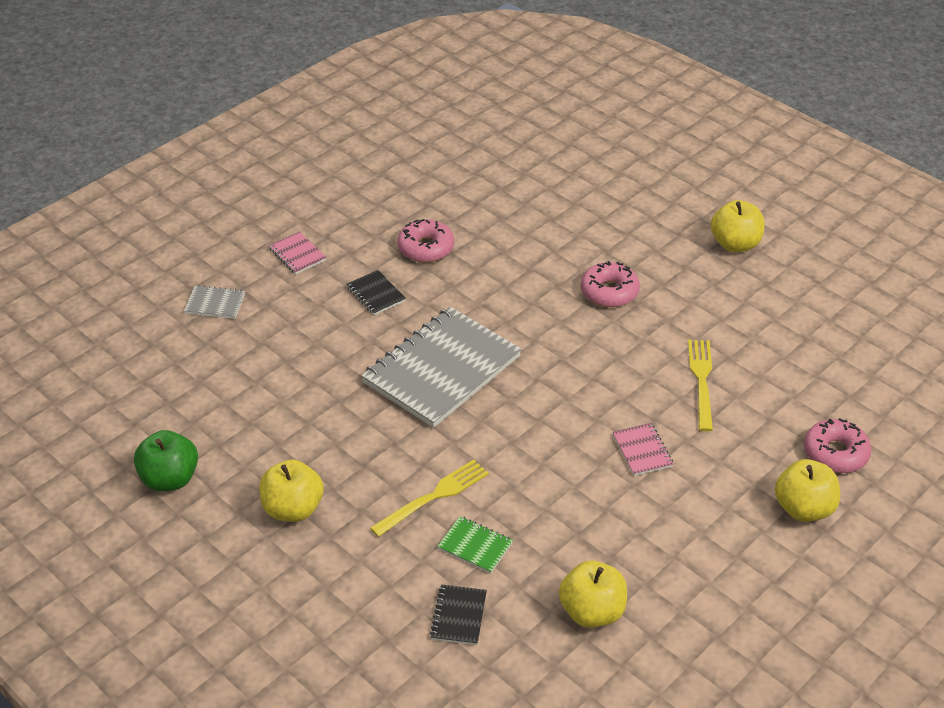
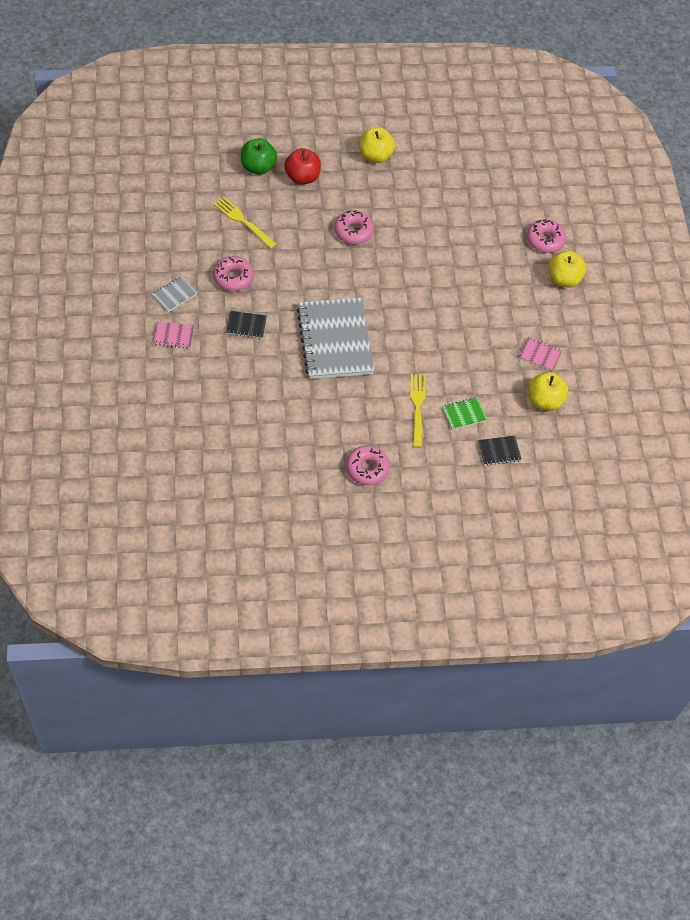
camera: 55 degrees left, 15 degrees up
(170, 479) = (292, 507): green apple -> green apple (258, 167)
(215, 304) = (173, 400): grey notebook -> grey notebook (174, 295)
(293, 509) = (367, 469): yellow apple -> pink donut
(459, 616) = (499, 451): black notebook -> black notebook turned 60 degrees counterclockwise
(624, 213) = (302, 177): none -> red apple
(642, 451) = (471, 307): pink notebook -> pink notebook (540, 355)
(701, 380) = (451, 248): yellow fork -> yellow fork (243, 221)

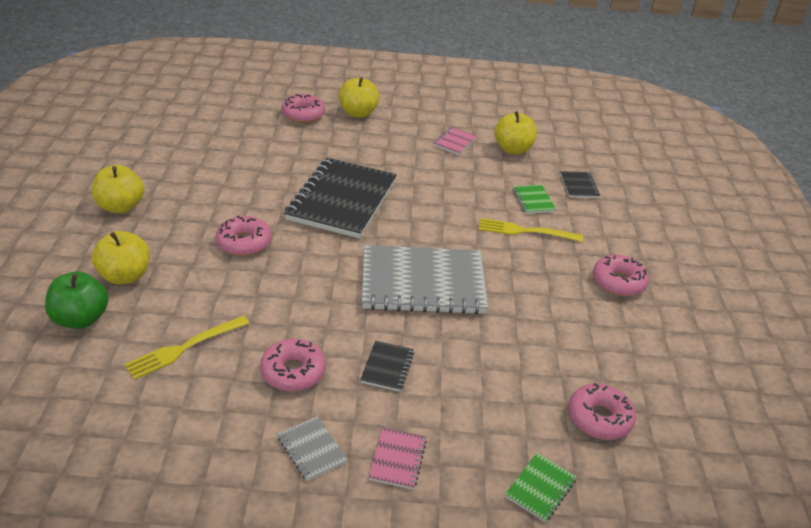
camera: 80 degrees left, 20 degrees down
(162, 407) = (540, 488): none -> green notebook
(222, 443) = (599, 418): none -> pink donut
(302, 177) = (125, 276): red apple -> yellow apple
(423, 282) = (342, 200): none -> black notebook

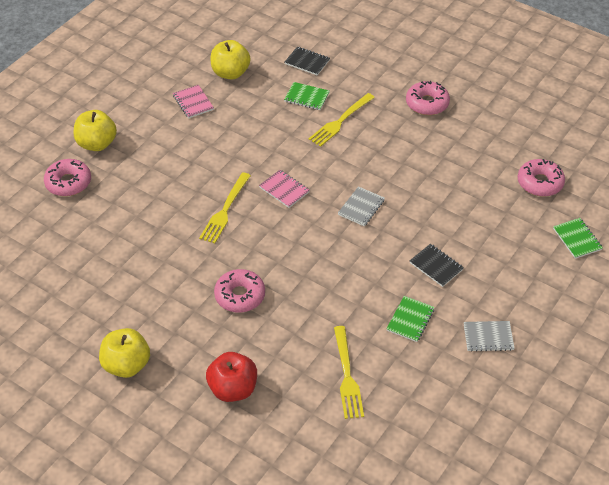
camera: 55 degrees left, 10 degrees up
(81, 319) = (271, 433): green apple -> none
(125, 276) = (233, 389): yellow apple -> red apple
(293, 372) = (410, 320): pink donut -> green notebook
(342, 200) = (225, 210): black notebook -> yellow fork
(397, 459) = (519, 297): pink notebook -> pink notebook (284, 190)
(423, 283) = (361, 207): grey notebook -> grey notebook, size x0.41

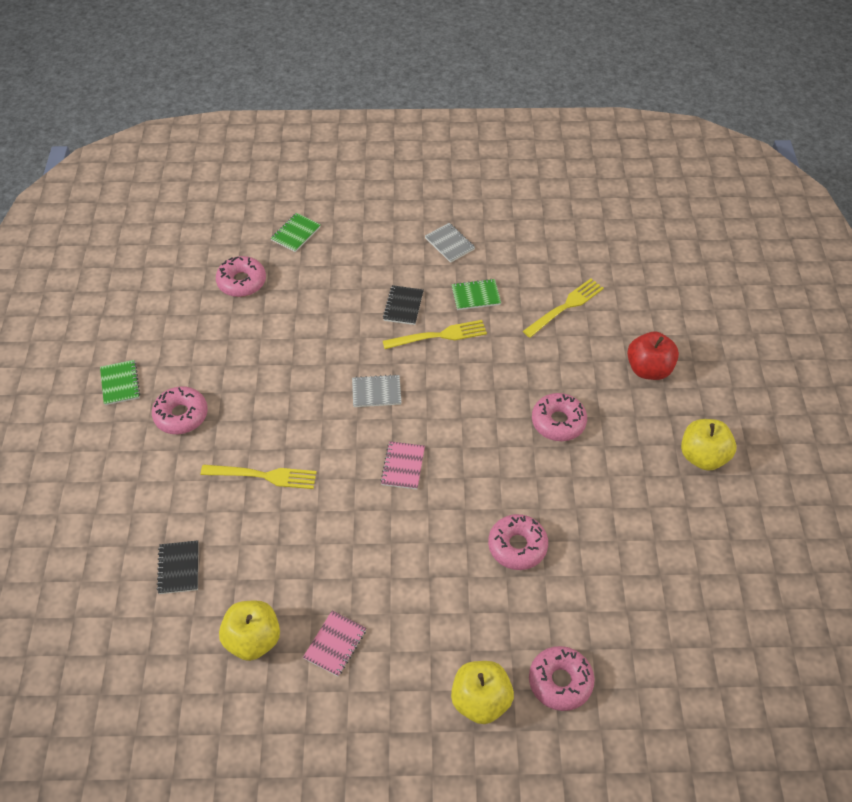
camera: 125 degrees left, 5 degrees up
(169, 214) = (517, 546): none -> pink donut
(225, 210) = (471, 499): yellow fork -> yellow fork (439, 335)
(306, 97) = (244, 530): green notebook -> green notebook (120, 383)

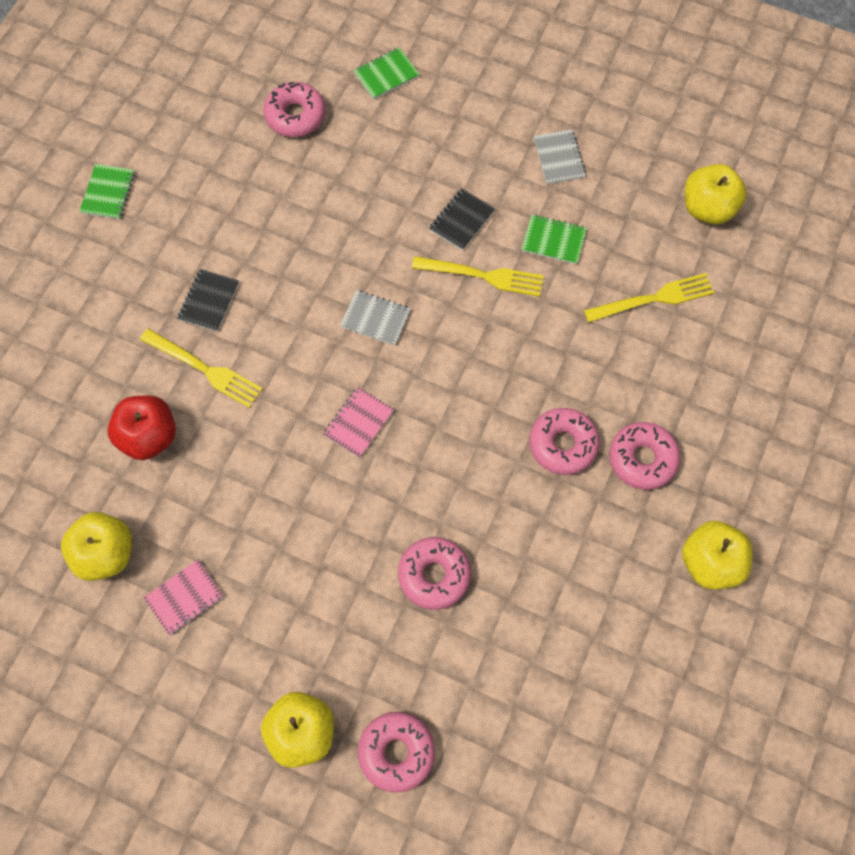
camera: 25 degrees right, 15 degrees up
(179, 568) = (69, 438): black notebook -> black notebook (209, 301)
(181, 415) = (153, 258): pink donut -> pink donut (642, 459)
(568, 239) = (707, 208): none -> yellow apple
(648, 369) = (709, 423): red apple -> red apple (149, 436)

